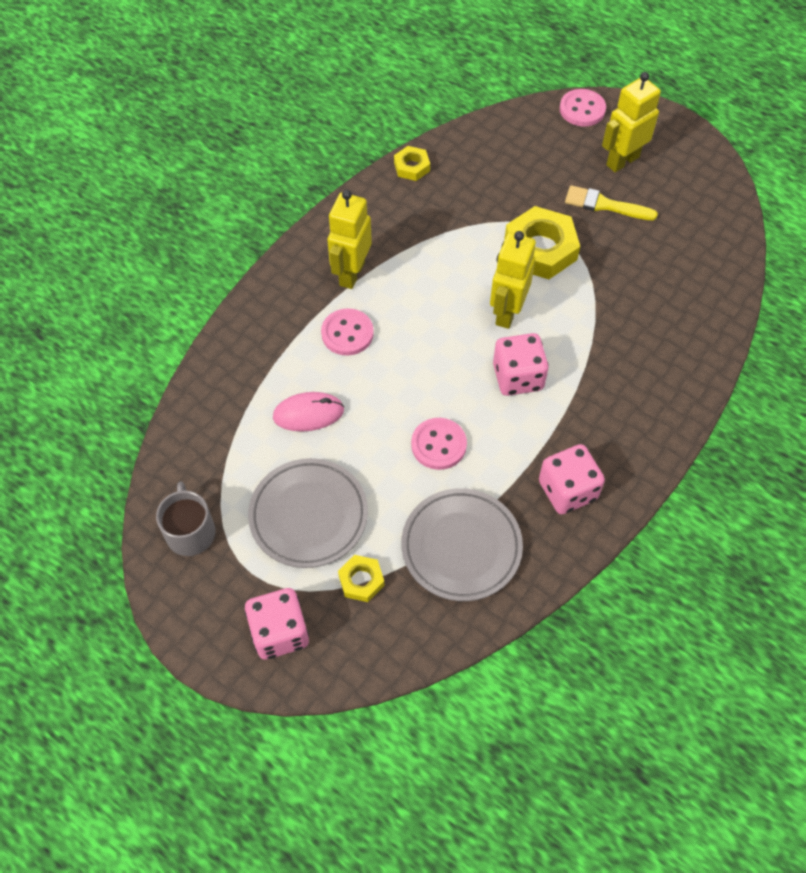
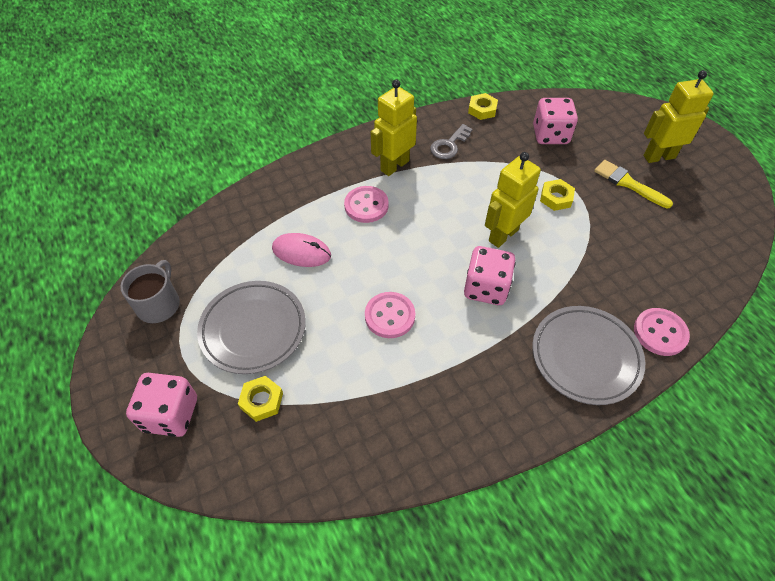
camera: 25 degrees right, 5 degrees down
(398, 226) = (449, 145): none -> grey key
(461, 547) = (361, 409): grey plate -> grey plate (585, 357)
(540, 249) = (556, 198): yellow nut -> yellow nut, size x0.52
(567, 490) = (481, 400): pink dice -> pink dice (550, 135)
(582, 109) = (641, 111): pink button -> pink button (660, 333)

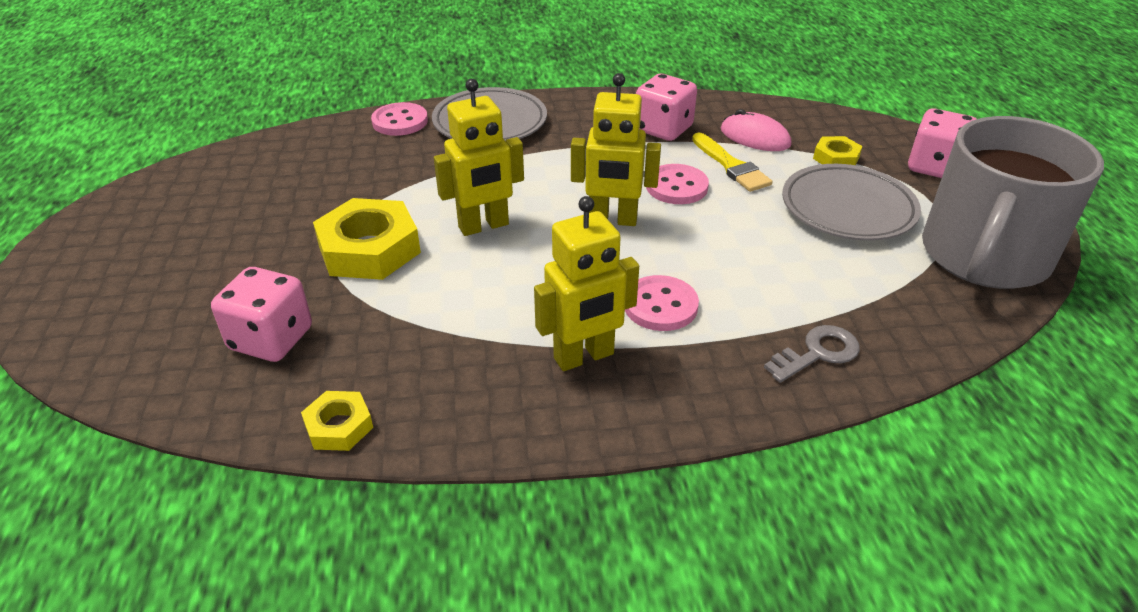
camera: 160 degrees left, 15 degrees down
(159, 304) = (983, 256): grey mug -> grey mug, size x2.08
(301, 252) = (777, 269): pink mouse -> pink mouse (755, 137)
(449, 145) = (462, 368): grey key -> grey key (817, 353)
(486, 288) = (548, 185): pink dice -> pink dice (663, 129)
(556, 198) = (369, 249): yellow nut -> yellow nut, size x1.92
(628, 183) = (249, 242): yellow brush -> yellow brush (731, 166)
(659, 156) = (155, 263): yellow robot -> yellow robot (612, 220)

